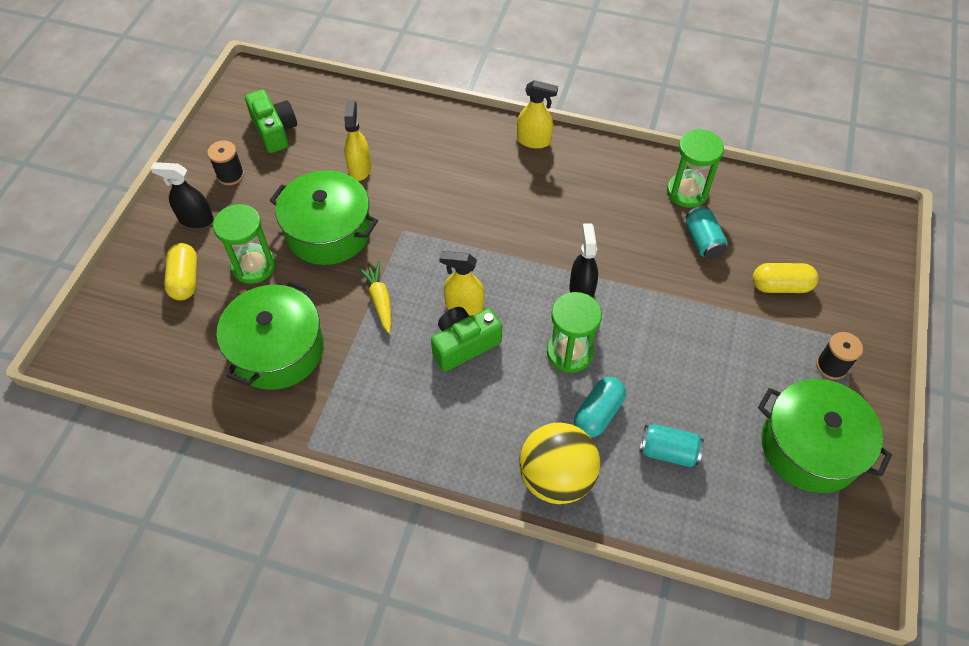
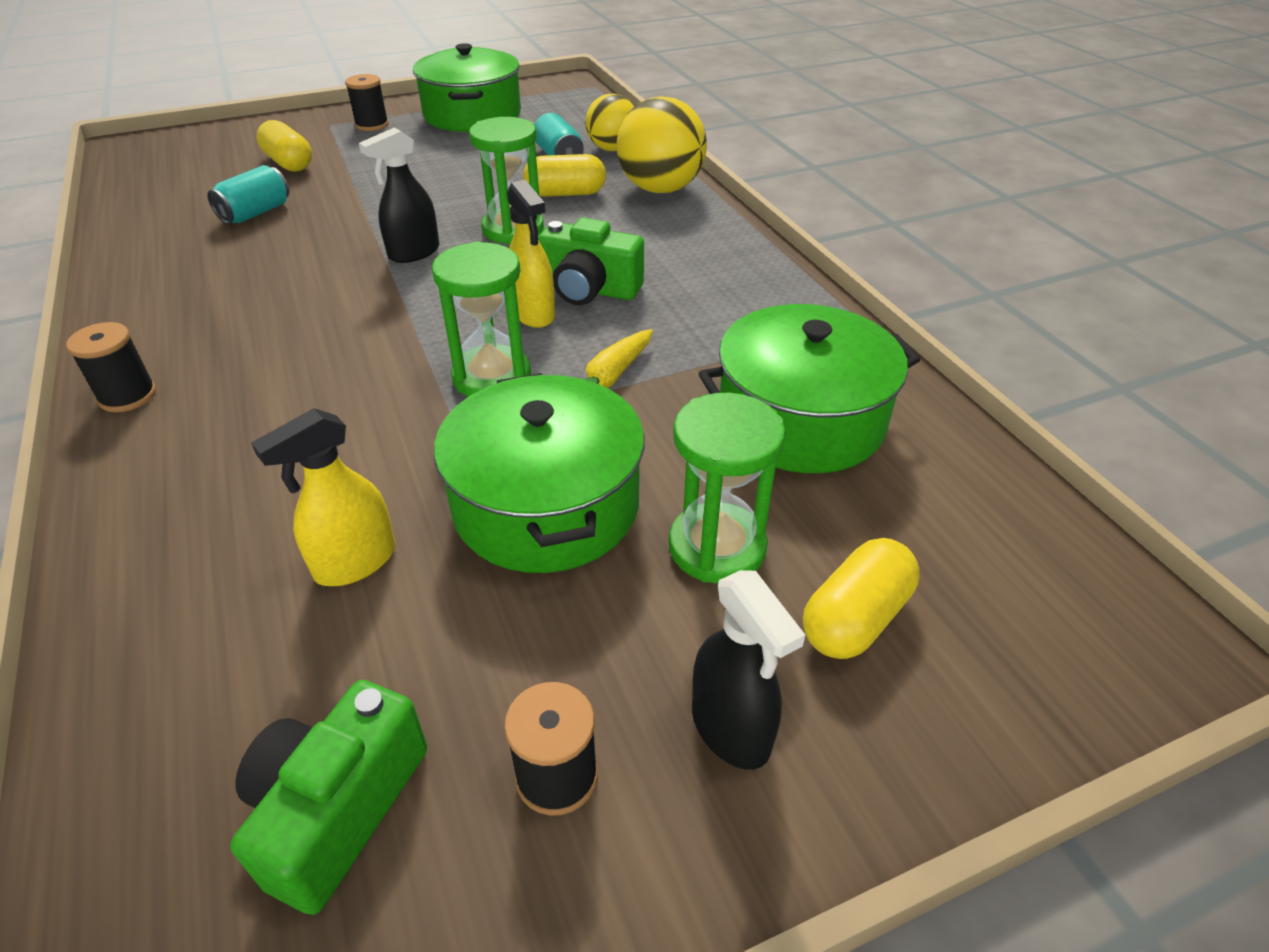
camera: 130 degrees left, 15 degrees down
(534, 141) = (128, 396): yellow spray bottle -> black spool
(598, 413) = (565, 194): turquoise capsule -> yellow capsule
(655, 499) = (612, 149): none -> yellow ball
(687, 192) = (168, 245): green hourglass -> green hourglass (492, 377)

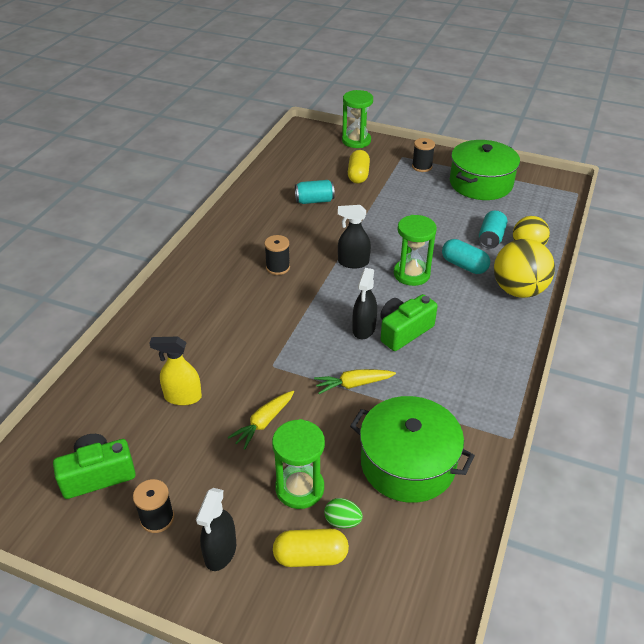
camera: 45 degrees right, 0 degrees up
(128, 396) = (185, 274): black spool -> black spool (278, 267)
(492, 377) = (310, 350): green hourglass -> green hourglass (356, 141)
(533, 314) = (363, 329): yellow spray bottle -> black spray bottle
(546, 505) = (263, 423): green pot -> yellow carrot
(565, 194) = (464, 265): yellow capsule -> turquoise capsule
(589, 289) = (404, 331): green camera -> green camera turned 75 degrees clockwise
(827, 542) = (342, 521): none -> green egg

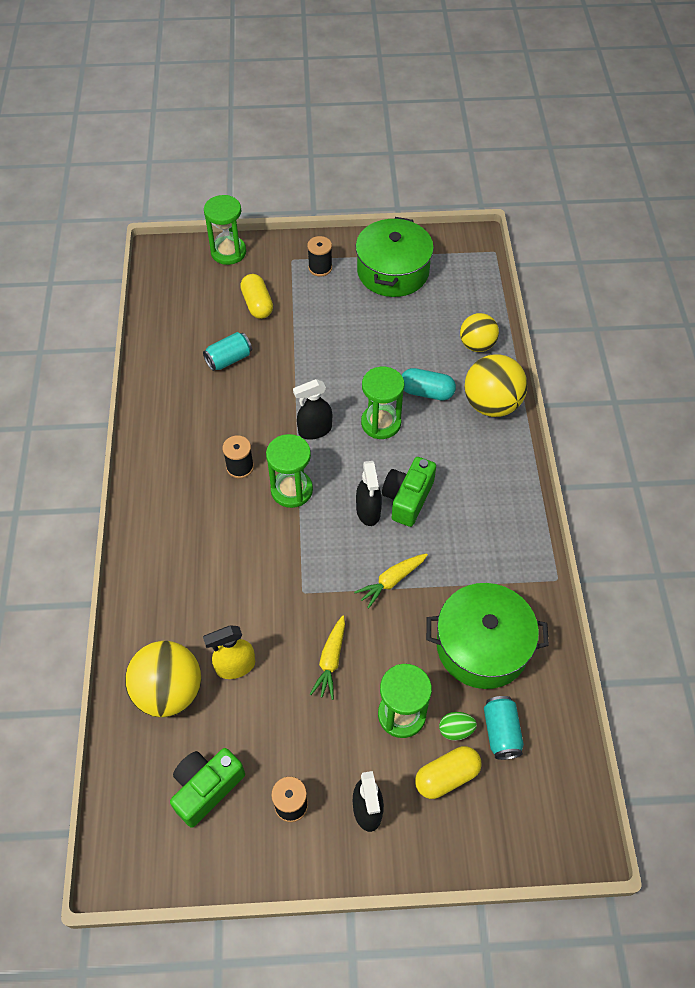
camera: 25 degrees left, 15 degrees up
(119, 394) = (169, 691): none -> yellow ball
(309, 294) = (291, 490): none -> green hourglass
(491, 238) = (436, 345): turquoise can -> turquoise can (501, 732)

